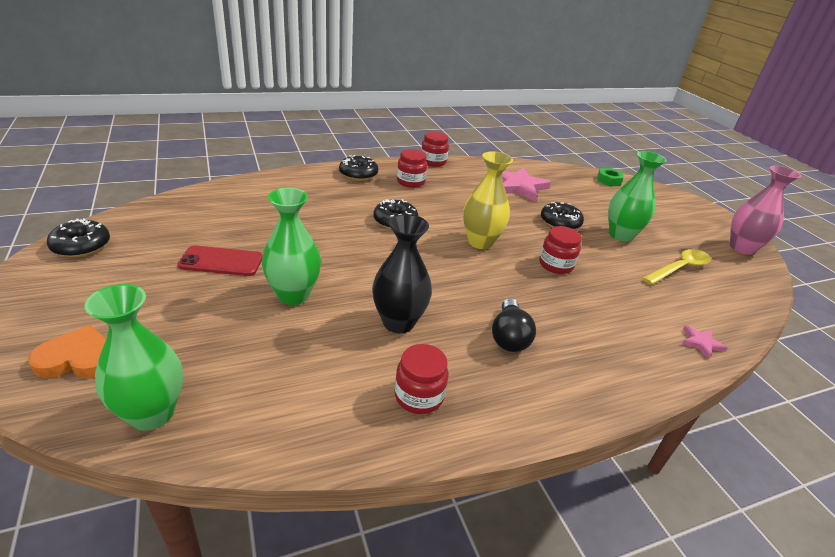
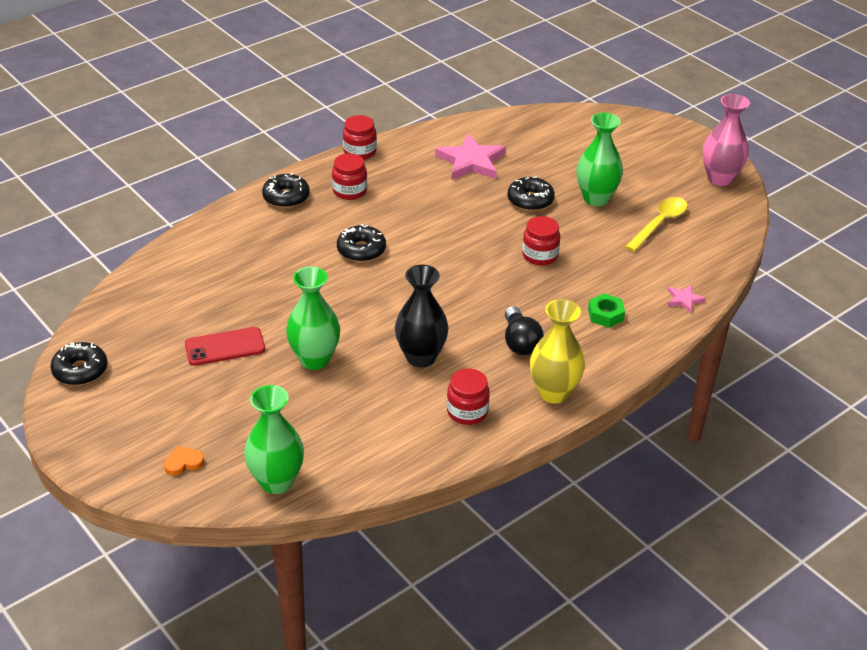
camera: 15 degrees left, 5 degrees up
(78, 358) = (183, 463): orange heart -> orange heart, size x0.62
(480, 242) = (458, 250): yellow vase -> yellow vase (554, 393)
(608, 181) = (569, 121): green nut -> green nut (605, 315)

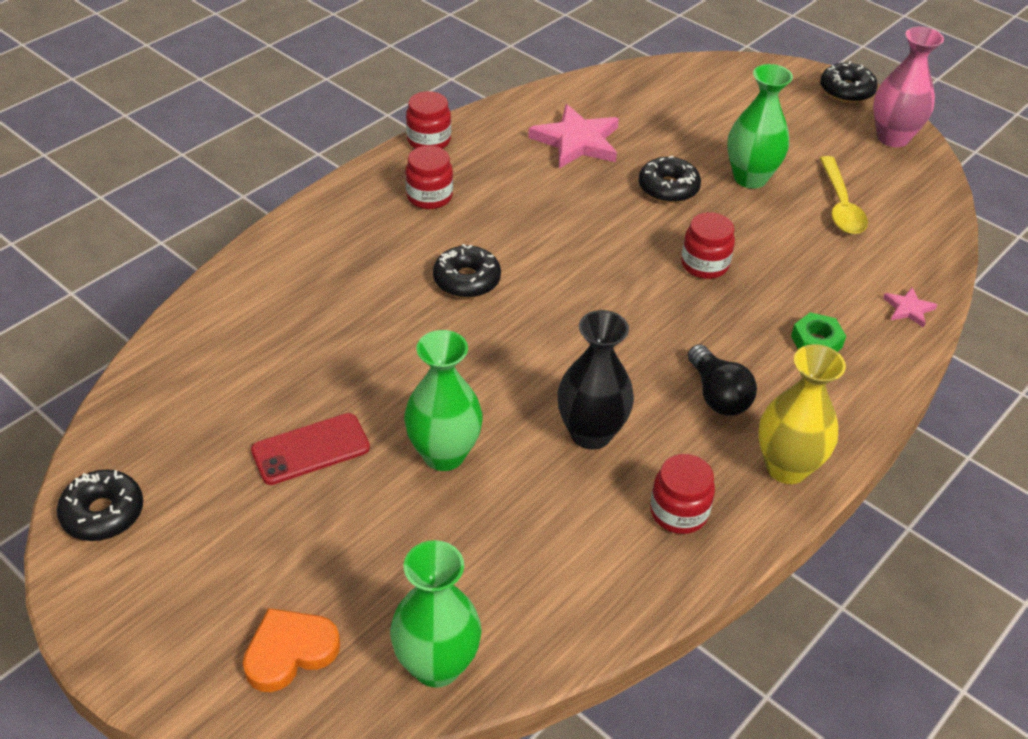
camera: 10 degrees left, 5 degrees up
(183, 463) = (290, 652): orange heart -> orange heart, size x1.62
(286, 197) = (346, 213): black donut -> black donut (846, 91)
(659, 224) = (840, 205): yellow spoon -> yellow spoon turned 150 degrees clockwise

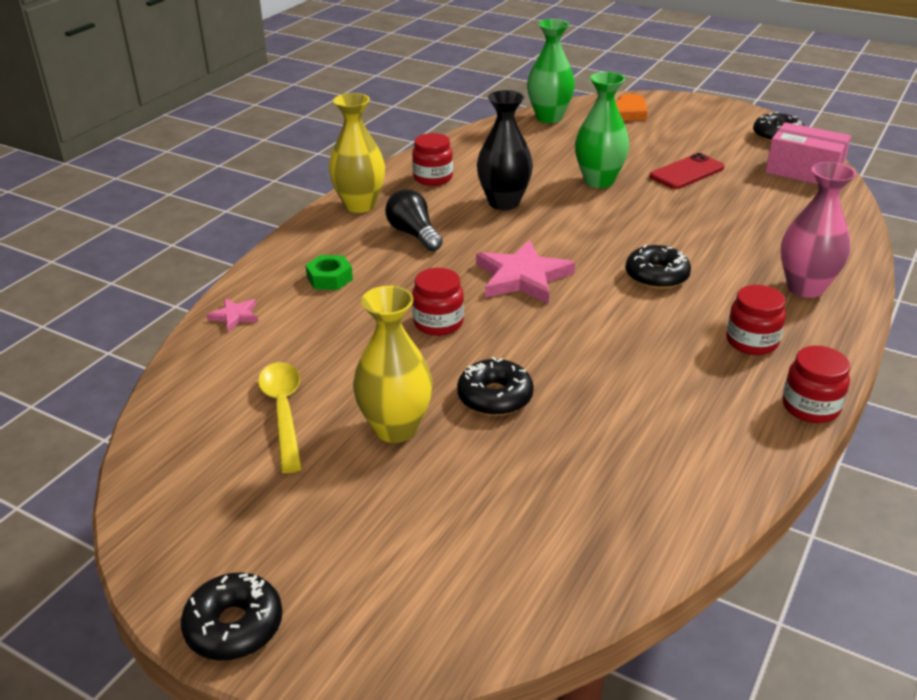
camera: 170 degrees right, 10 degrees down
(151, 418) = (804, 171): none -> pink box
(577, 141) = (630, 440): pink star -> pink star (522, 277)
(750, 178) = (395, 428): green vase -> yellow vase
(892, 138) = (183, 534): pink vase -> pink vase (805, 288)

